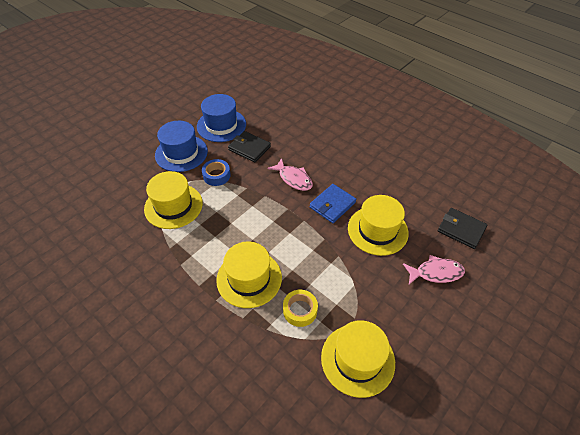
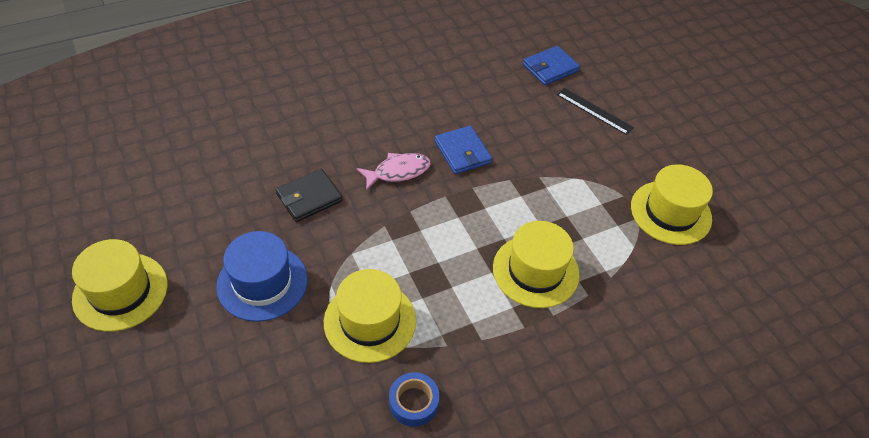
camera: 70 degrees left, 0 degrees up
(216, 175) = (340, 252): blue tape -> blue tape (413, 402)
(221, 125) = (234, 214): blue hat -> none
(300, 310) = (598, 238): yellow tape -> none
(377, 230) = (520, 130): yellow hat -> yellow hat (120, 291)
(435, 273) = (594, 111): pink fish -> black ruler
(461, 229) = (550, 68): black wallet -> blue wallet

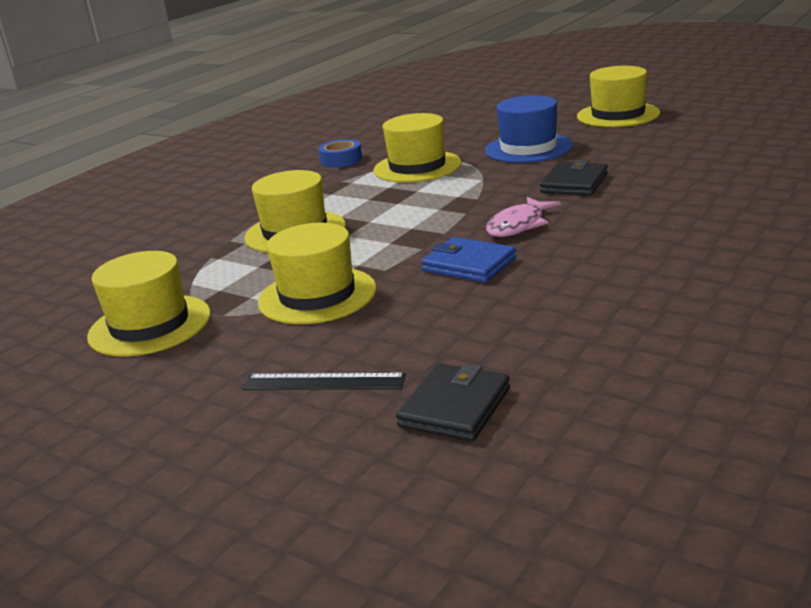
camera: 155 degrees right, 25 degrees down
(550, 68) = (455, 407): blue wallet -> black wallet
(562, 179) = (317, 295): none -> yellow hat

